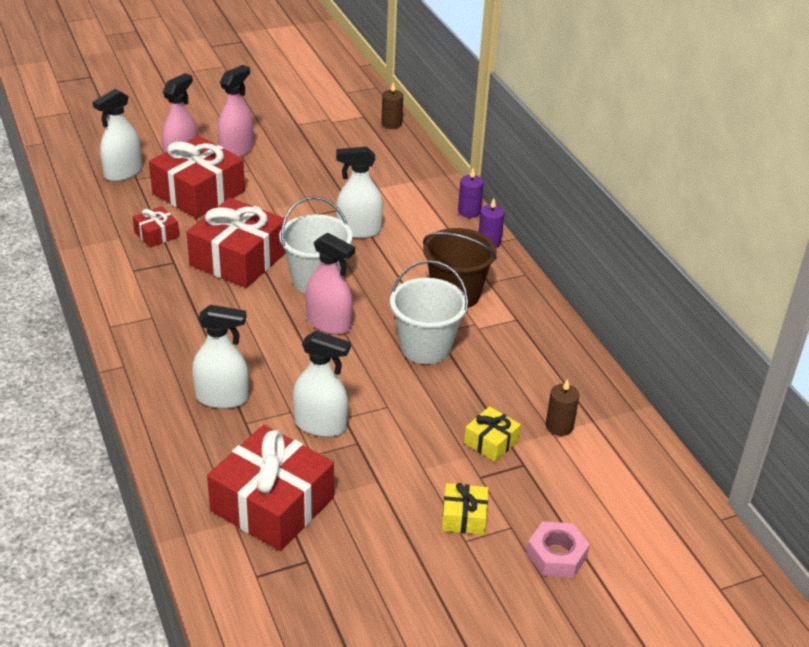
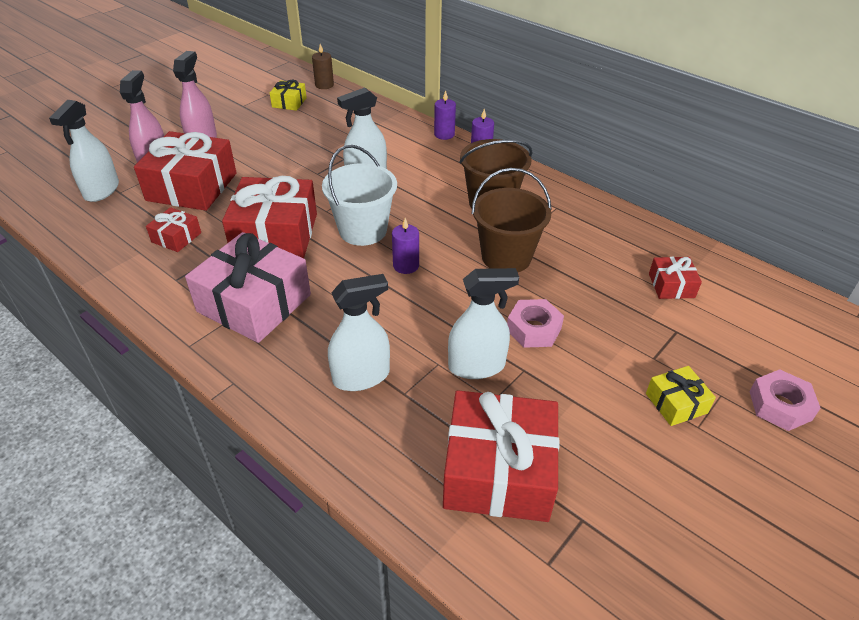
camera: 25 degrees left, 5 degrees up
(181, 311) = (254, 303): none -> pink gift
(329, 323) = (406, 265): pink spray bottle -> purple candle
(395, 415) = (533, 329): none -> pink nut
(425, 347) = (506, 257): white bucket -> brown bucket
(491, 442) = (633, 321): yellow gift -> yellow gift (289, 102)
(559, 426) = (671, 285): brown candle -> red gift

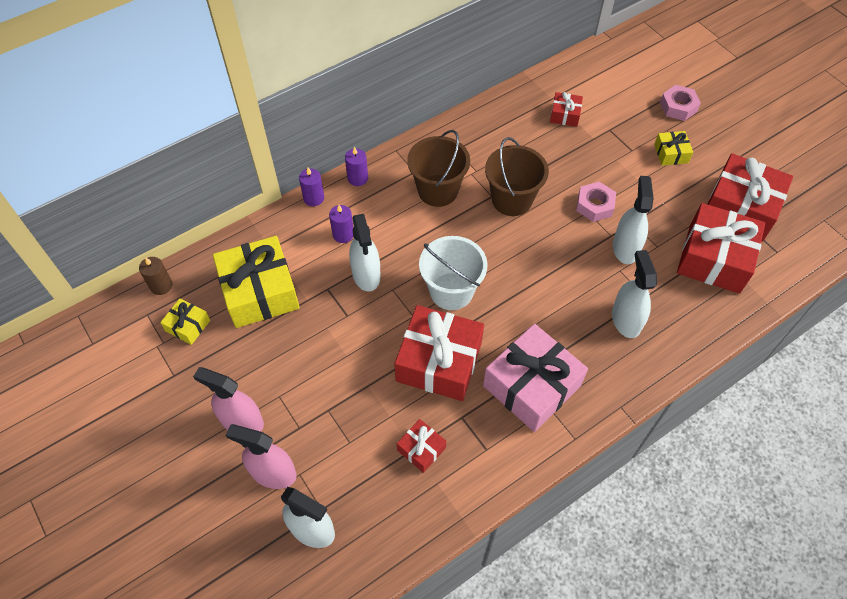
camera: 75 degrees left, 15 degrees up
(192, 187) = (334, 434): red gift -> red gift (740, 208)
(331, 126) = (260, 291): none -> yellow gift
(406, 265) = (507, 268): purple candle -> purple candle (343, 234)

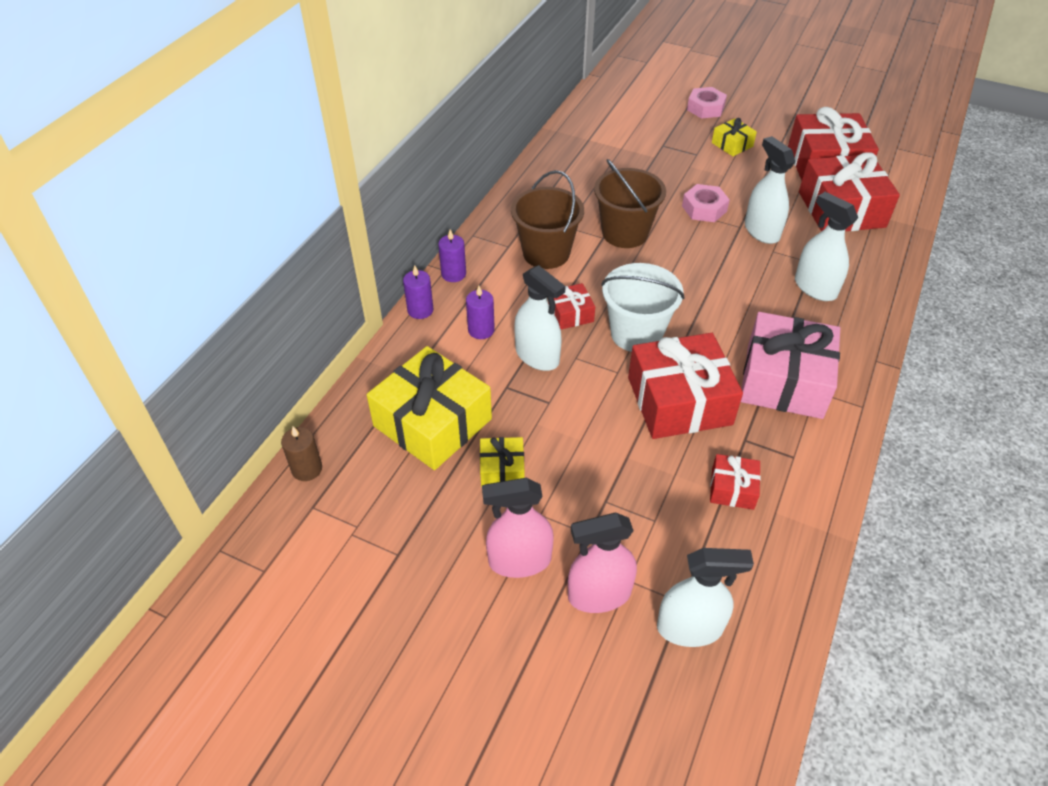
camera: 30 degrees left, 10 degrees down
(188, 326) = (374, 495): yellow gift -> yellow gift (502, 469)
(565, 115) = (612, 148): red gift -> red gift (570, 314)

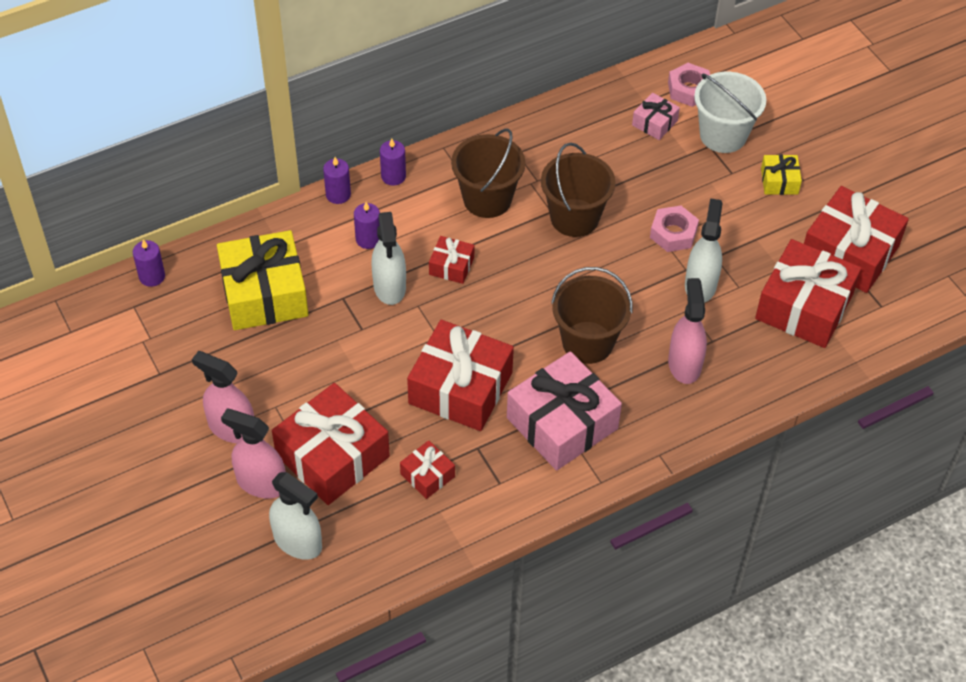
camera: 35 degrees right, 5 degrees up
(307, 469) = (152, 276): brown candle -> purple candle
(502, 469) = (280, 358): yellow gift -> none
(610, 148) = (654, 123): none -> pink gift
(636, 333) = (486, 314): white bucket -> white bucket (723, 135)
(637, 525) = (332, 456): none -> red gift
(705, 108) = (801, 126): pink nut -> pink nut (689, 89)
(733, 311) = (587, 342): none -> brown bucket
(815, 288) = (684, 364): white spray bottle -> pink spray bottle

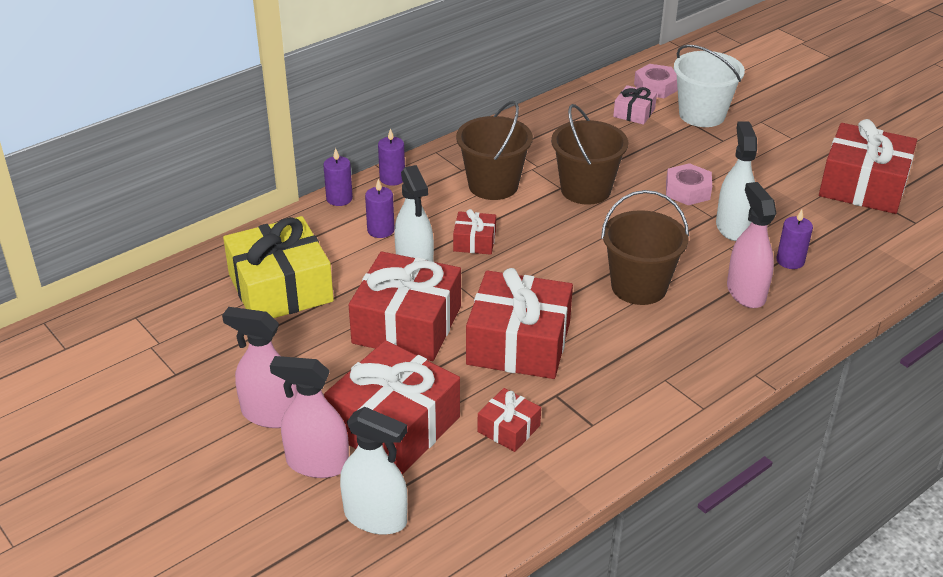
camera: 10 degrees left, 15 degrees down
(152, 276) = (152, 288): purple candle -> purple candle (790, 261)
(562, 423) = (640, 360): pink gift -> none
(779, 181) = (770, 141): yellow gift -> none
(804, 306) = (841, 231): red gift -> red gift (407, 324)

